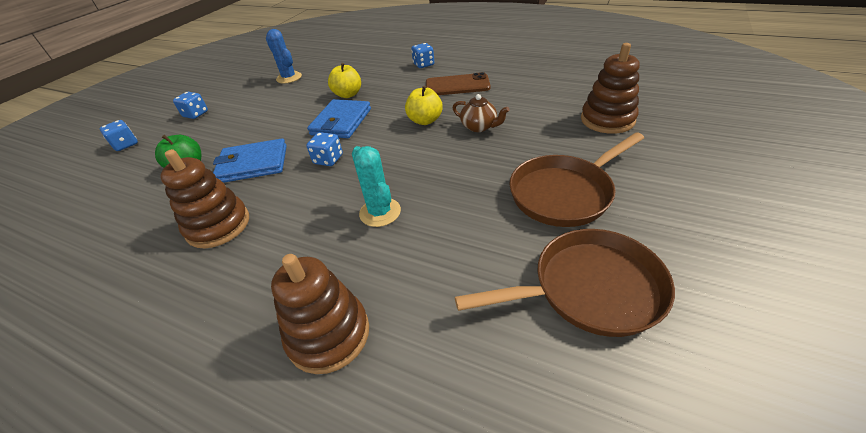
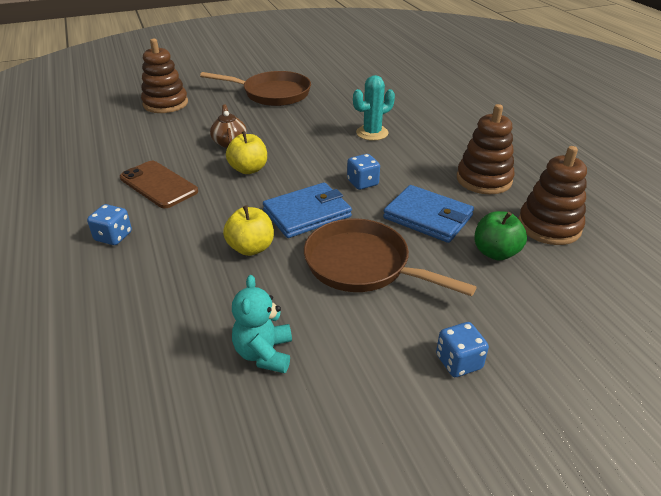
camera: 140 degrees left, 5 degrees down
(126, 145) = (582, 358): blue dice -> none
(289, 78) = (264, 353): blue cactus -> turquoise teddy bear
(329, 334) = (449, 107): brown stacking toy -> brown stacking toy (549, 226)
(380, 212) = (372, 133): turquoise cactus -> turquoise cactus turned 45 degrees clockwise
(589, 289) = (331, 74): brown pan -> brown pan (363, 265)

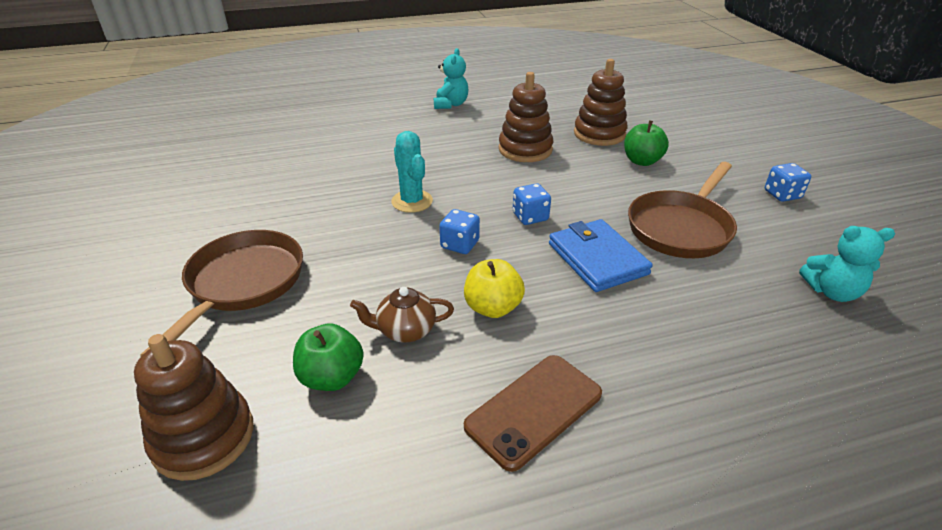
camera: 85 degrees left, 0 degrees up
(113, 236) = (685, 450): blue dice -> blue dice (460, 244)
(196, 126) = (332, 377): none -> green apple
(251, 248) = (674, 302): yellow apple -> none
(428, 217) = (593, 185): blue wallet -> none
(560, 138) = (451, 104): none -> turquoise teddy bear

